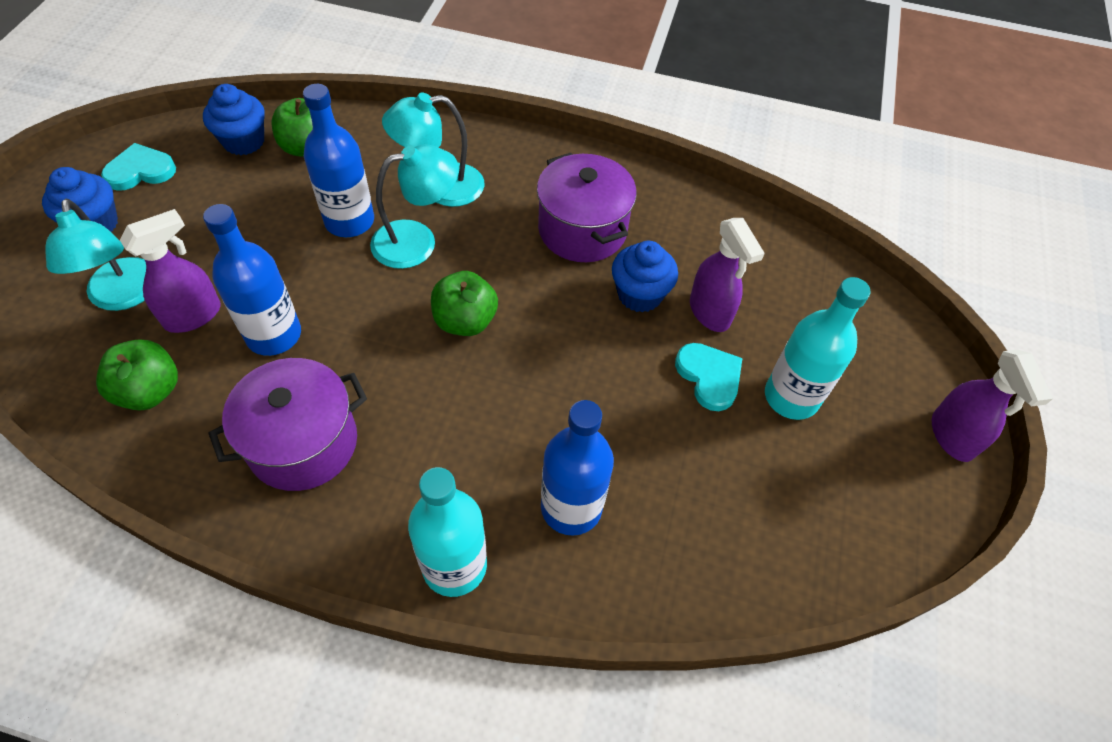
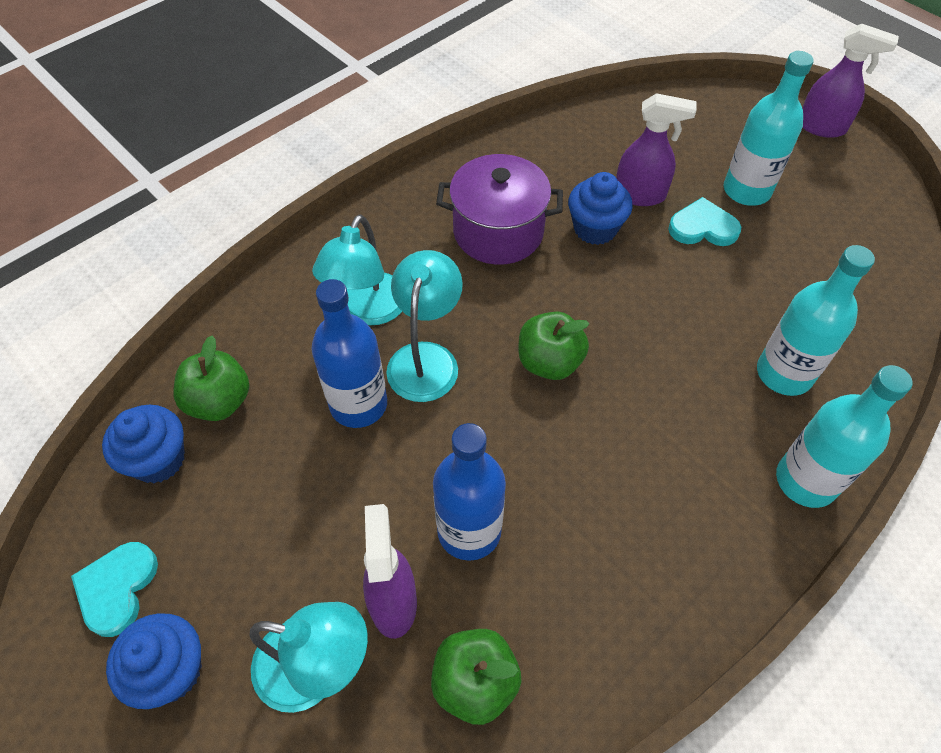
camera: 55 degrees left, 0 degrees up
(303, 443) = (620, 553): purple pot -> none
(571, 507) = (784, 373): blue bottle -> turquoise bottle

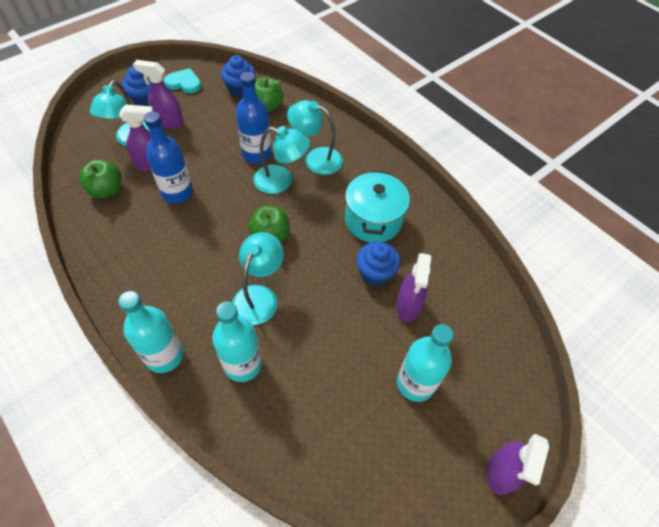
camera: 90 degrees right, 0 degrees up
(255, 595) = (169, 121): none -> purple spray bottle
(498, 232) = (373, 220): purple pot -> turquoise pot
(667, 366) = (259, 296): none -> turquoise lamp
(703, 227) = (376, 342): turquoise heart -> none

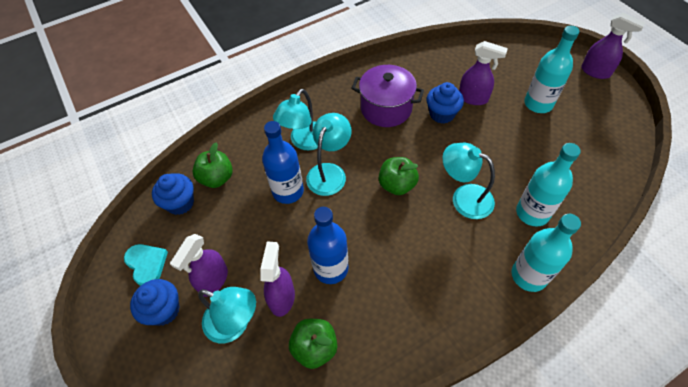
camera: 75 degrees left, 0 degrees up
(184, 83) = (147, 264): turquoise heart -> turquoise heart turned 120 degrees clockwise
(373, 220) = (386, 108): turquoise pot -> purple pot

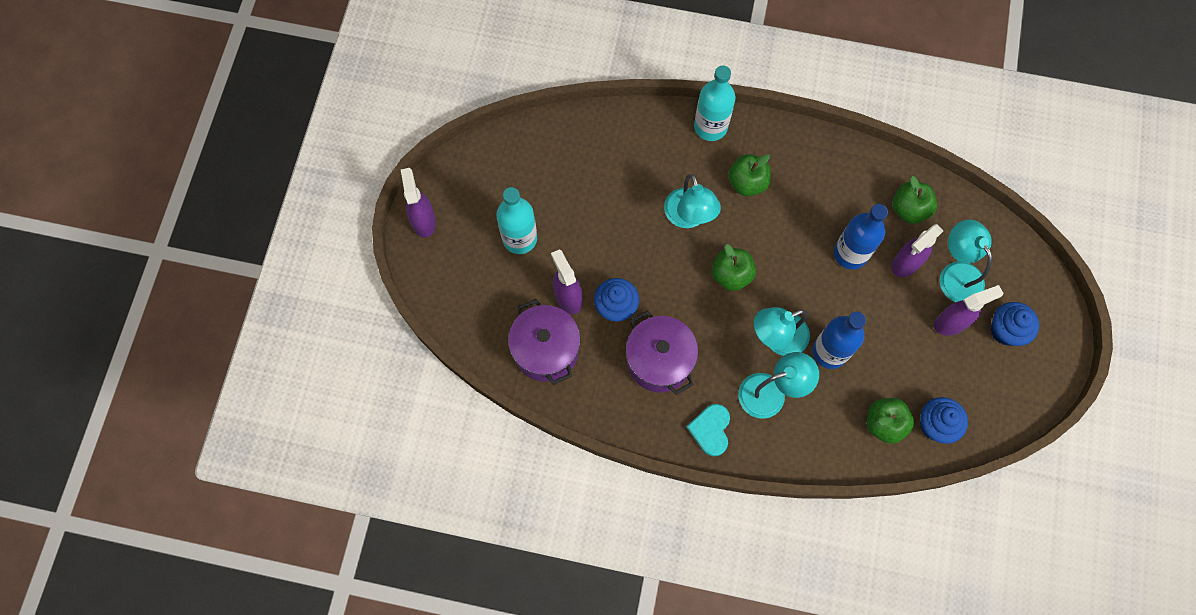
camera: 140 degrees left, 15 degrees up
(147, 264) = (999, 385): turquoise heart -> turquoise heart (710, 430)
(450, 68) = (546, 350): none -> purple pot
(455, 256) = (747, 183): none -> green apple
(532, 213) = (652, 161): turquoise bottle -> none

